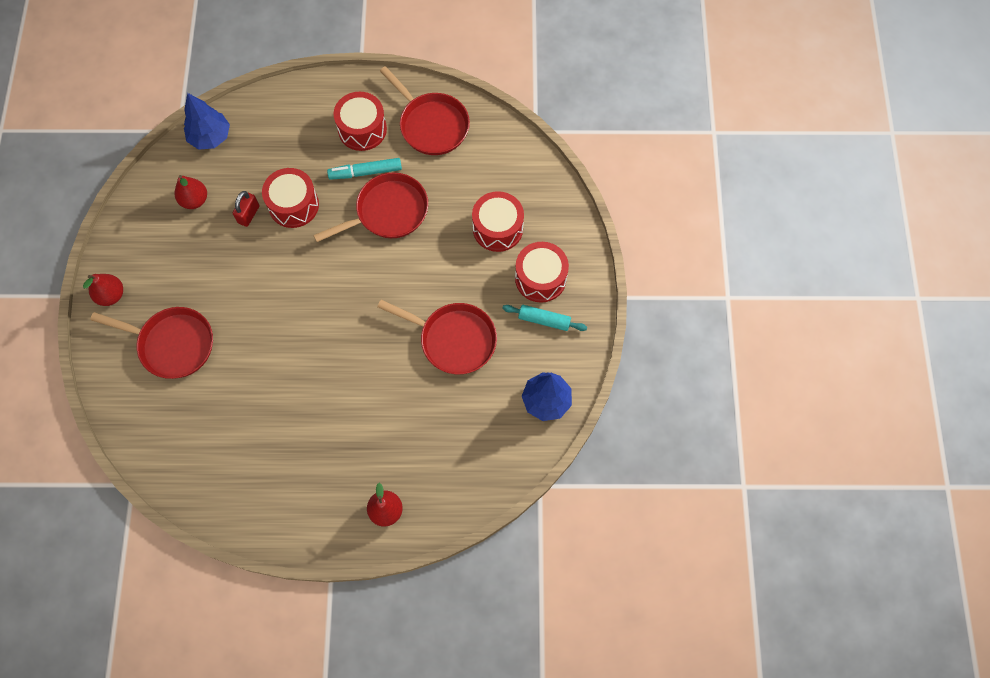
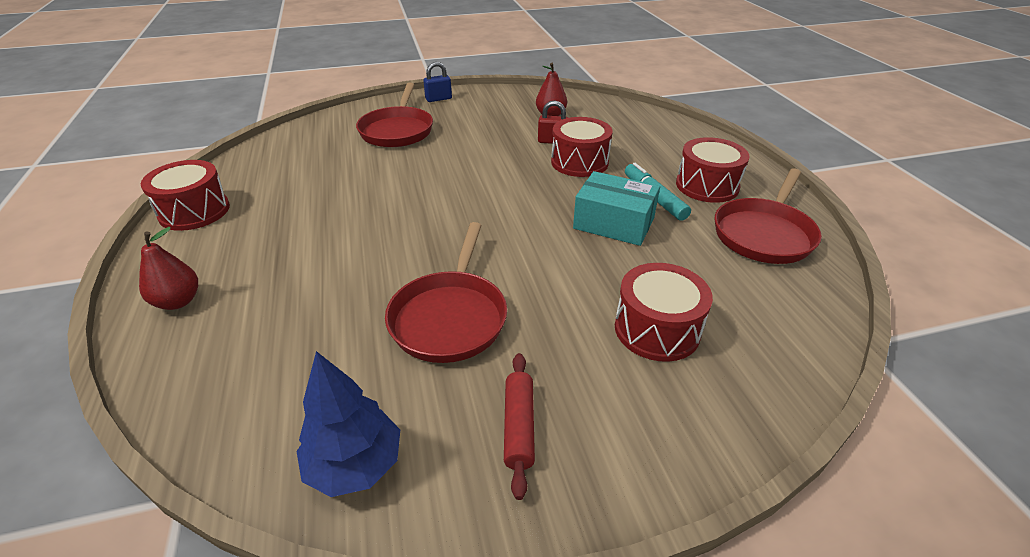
camera: 75 degrees right, 30 degrees down
(111, 295) = (438, 99): red pear -> blue padlock
(210, 137) = (620, 111): blue tree -> none
(388, 212) = (614, 223): red pan -> turquoise box
(540, 278) = (598, 404): red drum -> red drum (194, 211)
(544, 320) = (519, 426): turquoise rolling pin -> red rolling pin

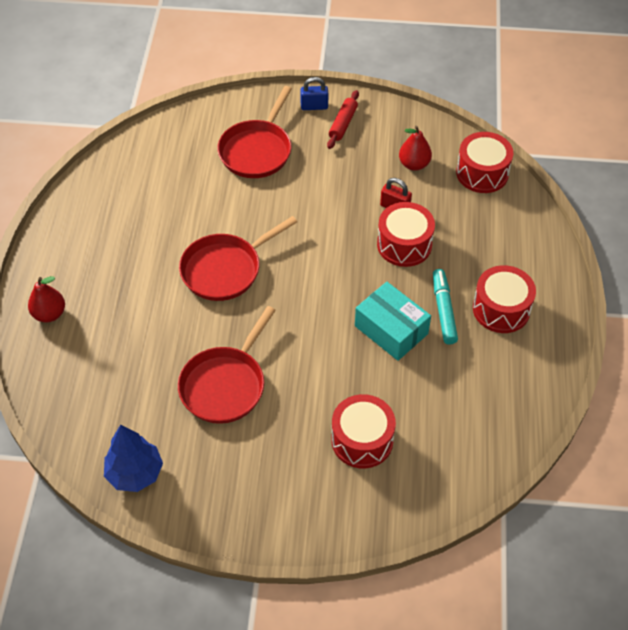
camera: 20 degrees right, 15 degrees up
(194, 211) = (68, 219): red drum -> red drum (482, 173)
(519, 426) = (235, 480): red rolling pin -> red rolling pin (343, 124)
(764, 234) = (508, 379): red pan -> red pan (225, 269)

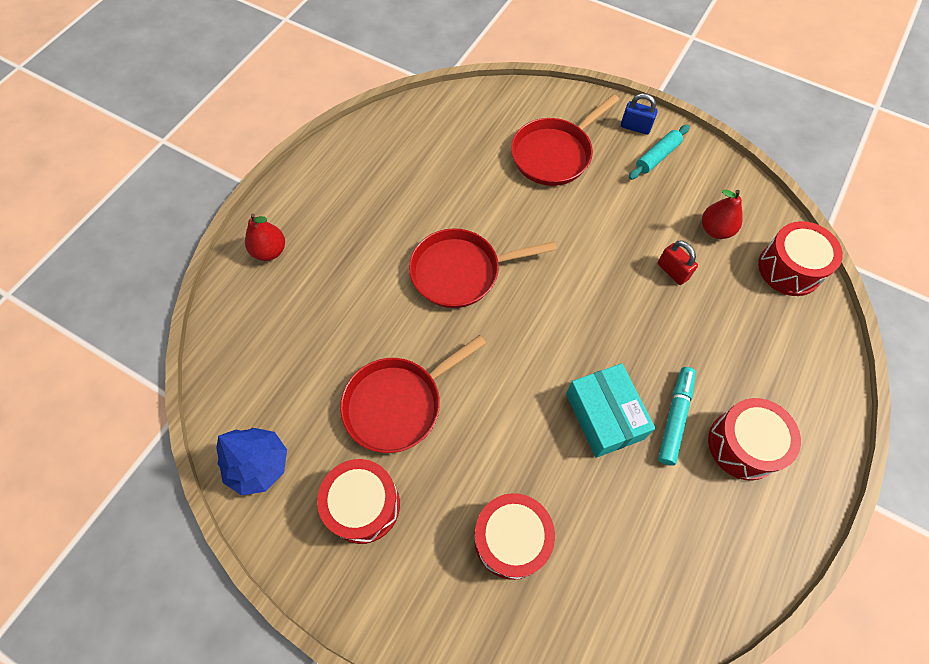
camera: 25 degrees right, 10 degrees up
(343, 124) = (657, 157): red rolling pin -> turquoise rolling pin
(404, 244) = (664, 319): red drum -> red drum (363, 505)

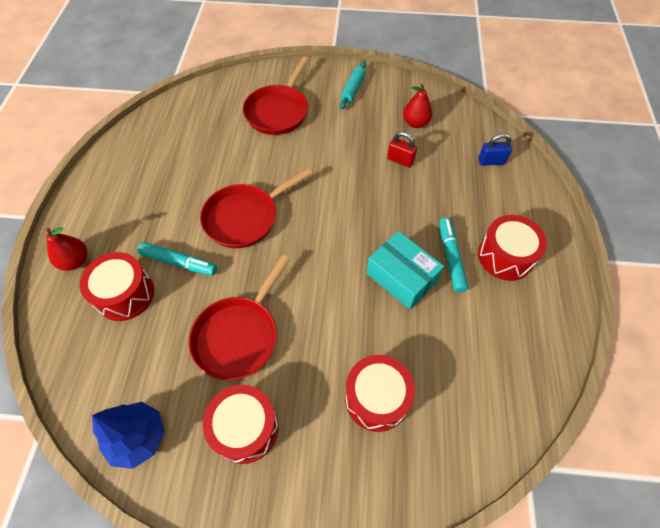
camera: 25 degrees left, 5 degrees down
(370, 296) = (179, 262): none -> turquoise marker
(635, 127) = (328, 75): blue padlock -> blue padlock (491, 161)
(789, 268) = (475, 130): red drum -> red drum (125, 294)

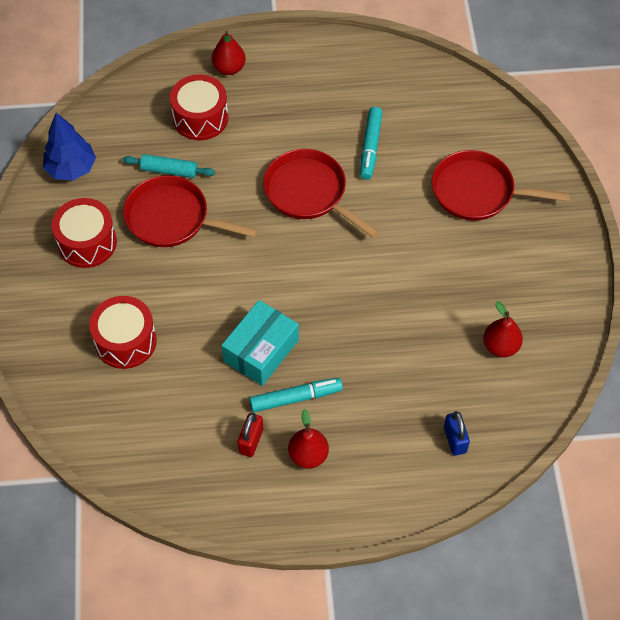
camera: 80 degrees right, 0 degrees up
(179, 262) = (243, 150): turquoise marker -> turquoise marker (370, 147)
(353, 89) = (543, 267): turquoise rolling pin -> turquoise rolling pin (169, 171)
(400, 160) = (430, 334): red padlock -> red padlock (251, 441)
(505, 256) = (308, 455): red drum -> red pear

